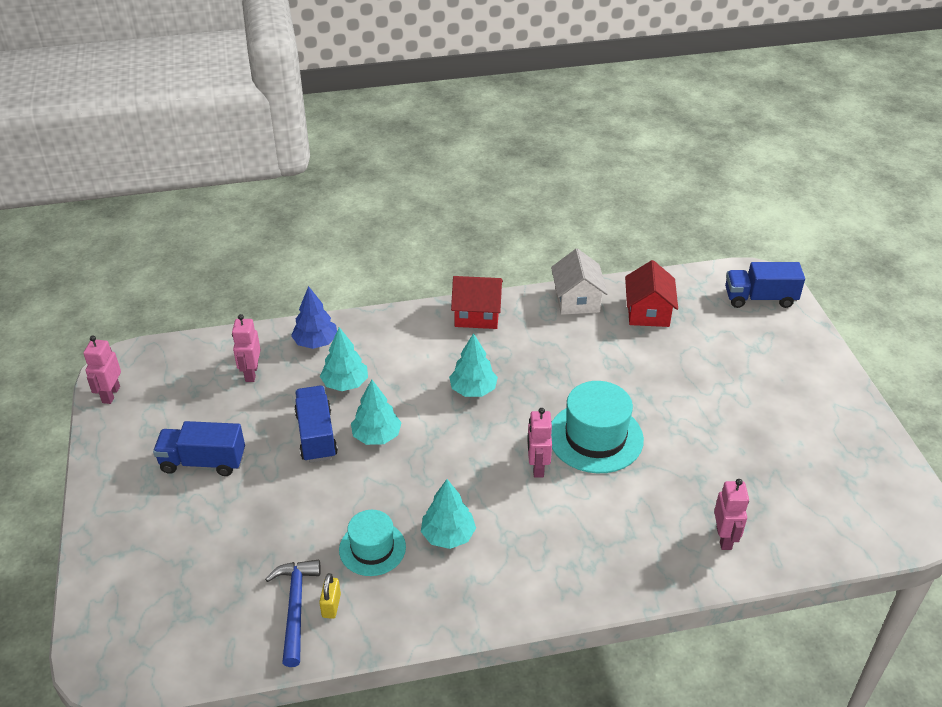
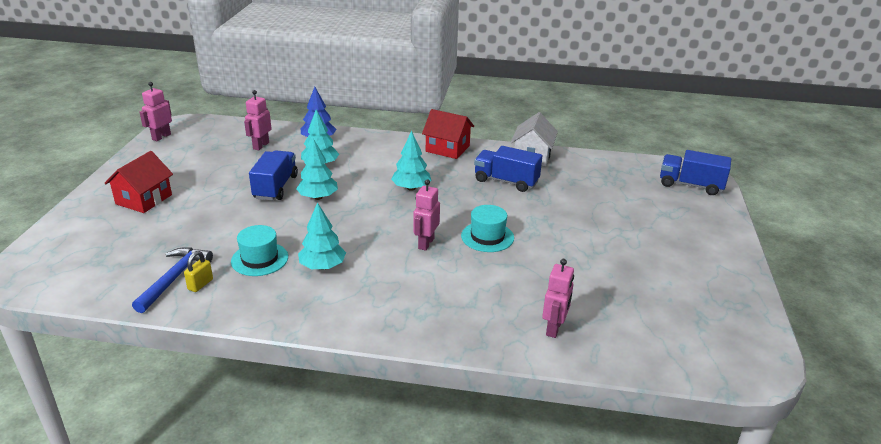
camera: 20 degrees right, 10 degrees down
(203, 462) = (187, 183): blue truck -> blue truck (506, 181)
(595, 437) = (487, 237): turquoise hat -> turquoise hat, size x0.64
(648, 312) = (586, 174): red house -> red house (144, 199)

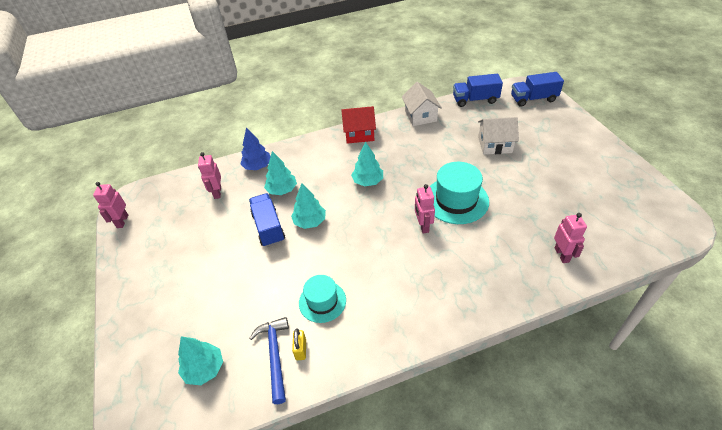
camera: 25 degrees left, 15 degrees up
(144, 199) = (171, 292): red house -> none
(322, 266) = (373, 283): turquoise tree -> turquoise tree (204, 369)
(487, 237) = (456, 200): turquoise hat -> turquoise hat, size x1.57
(506, 181) = (424, 146): blue truck -> blue truck (475, 100)
(590, 208) = (495, 145): none -> white house

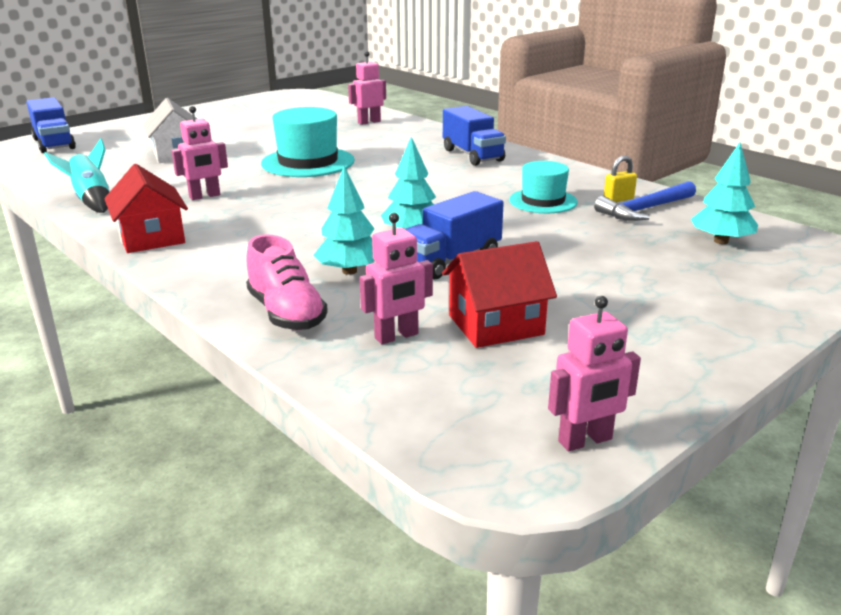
camera: 115 degrees left, 20 degrees down
(202, 223) = (495, 325): none -> red house
(258, 166) = (286, 313): blue tree -> pink shoe
(368, 181) = (292, 211): turquoise tree -> none
(420, 116) = (91, 201): white house -> turquoise rocket
(423, 226) = (368, 172): pink robot -> pink robot (205, 196)
(475, 100) = (46, 172): blue truck -> blue truck (472, 155)

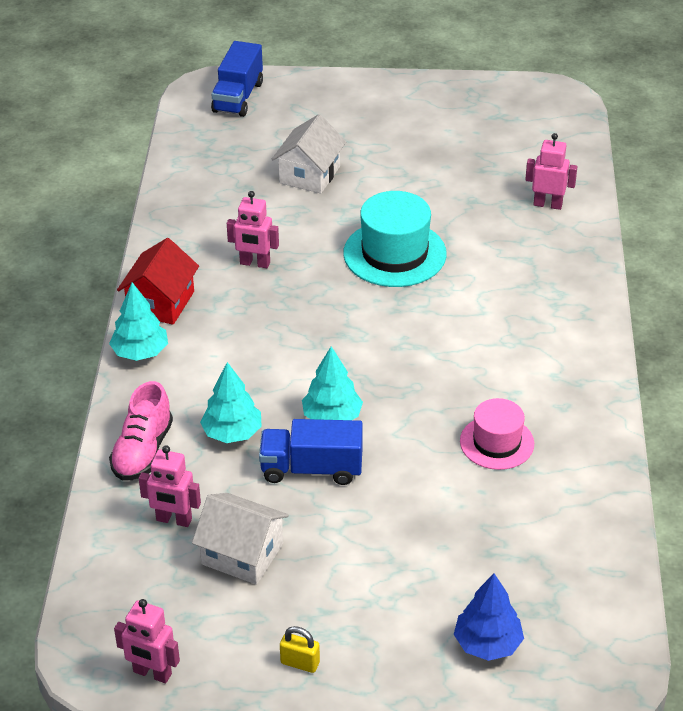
camera: 45 degrees right, 15 degrees up
(91, 201) = (175, 220): turquoise rocket -> none
(472, 155) = (552, 330): blue truck -> none
(495, 325) = (242, 554): red house -> white house
(543, 201) = (497, 442): turquoise hat -> pink hat
(618, 199) = (564, 484): yellow padlock -> yellow padlock (300, 663)
(644, 209) = (560, 512): blue hammer -> none
(721, 241) = (546, 593): turquoise tree -> turquoise tree (140, 352)
(751, 277) = (487, 644): none -> blue tree

